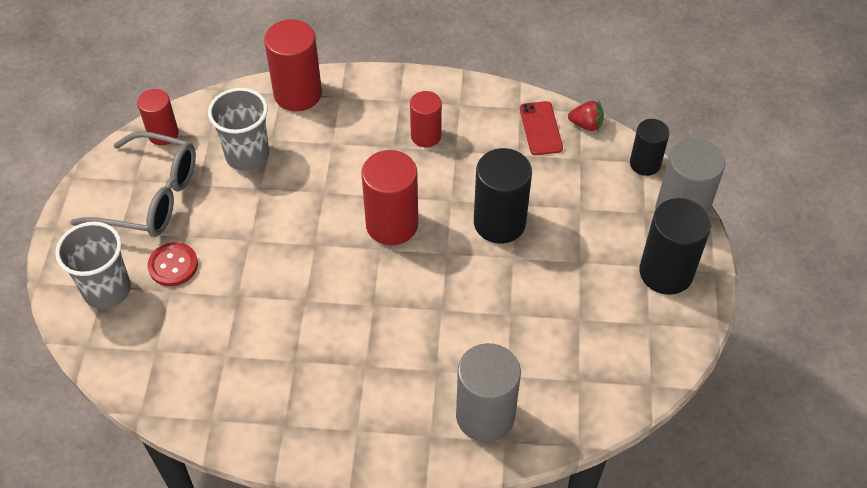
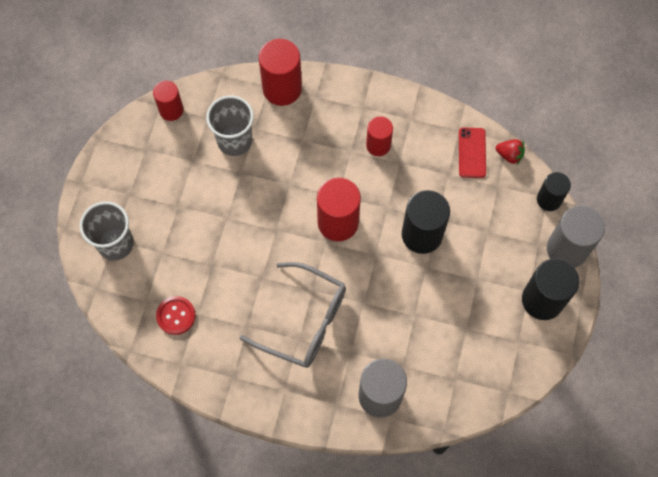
camera: 10 degrees right, 15 degrees up
(151, 197) = (156, 167): grey glasses -> grey glasses (305, 321)
(173, 265) = (167, 231): red button -> red button (176, 316)

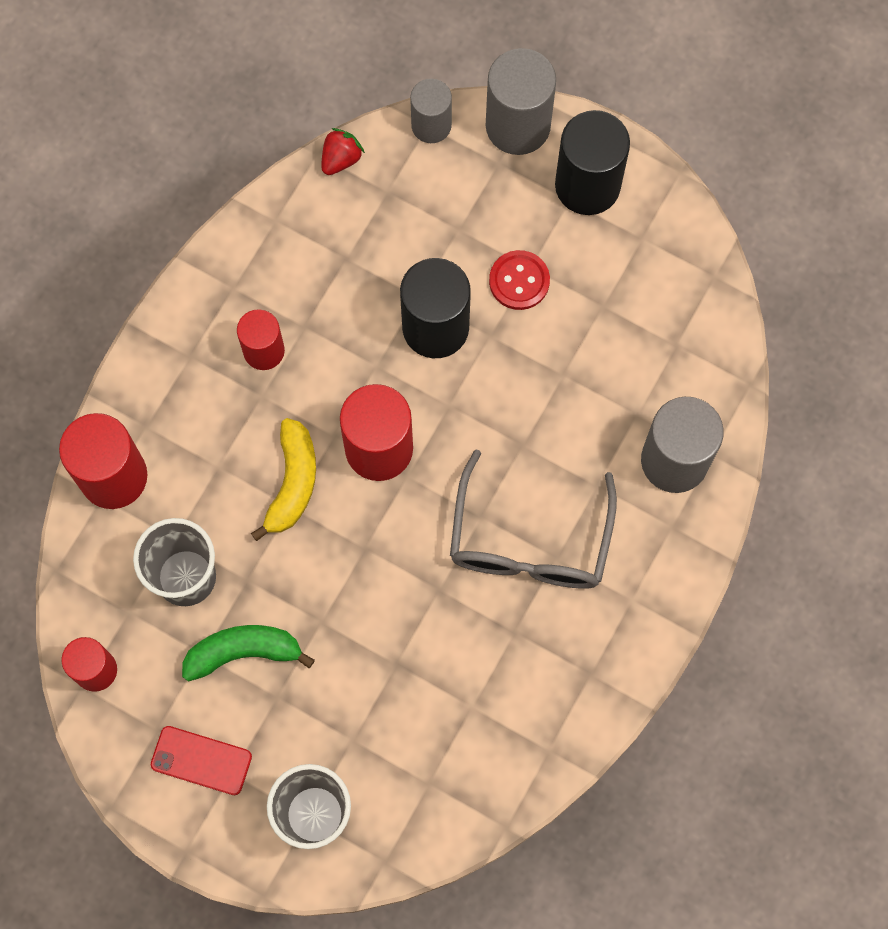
camera: 75 degrees left, 5 degrees up
(176, 316) = (467, 741): red button -> red button (519, 281)
(199, 182) = (243, 652): none -> green banana
(304, 181) = (292, 483): none -> yellow banana
(305, 321) = (529, 541): grey glasses -> grey glasses turned 150 degrees clockwise
(472, 153) = (320, 213): red phone -> red phone (201, 760)
(549, 199) = (431, 125): black cylinder -> grey cylinder

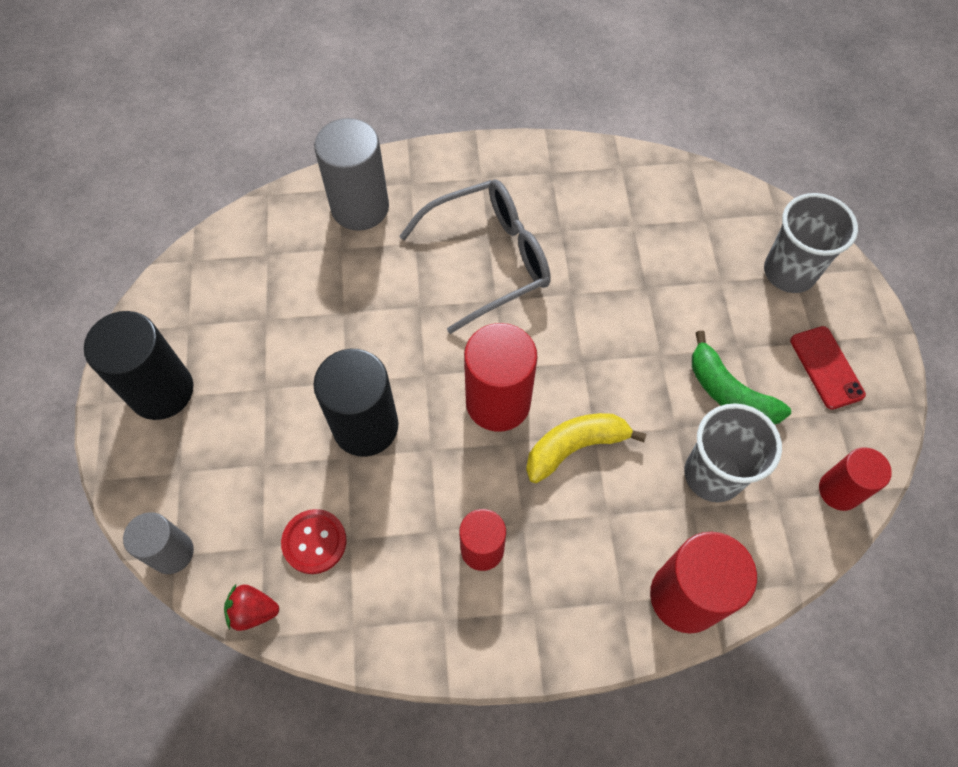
camera: 125 degrees left, 10 degrees down
(518, 126) = (132, 479): grey cylinder -> none
(519, 281) = (282, 389): red button -> red button (314, 542)

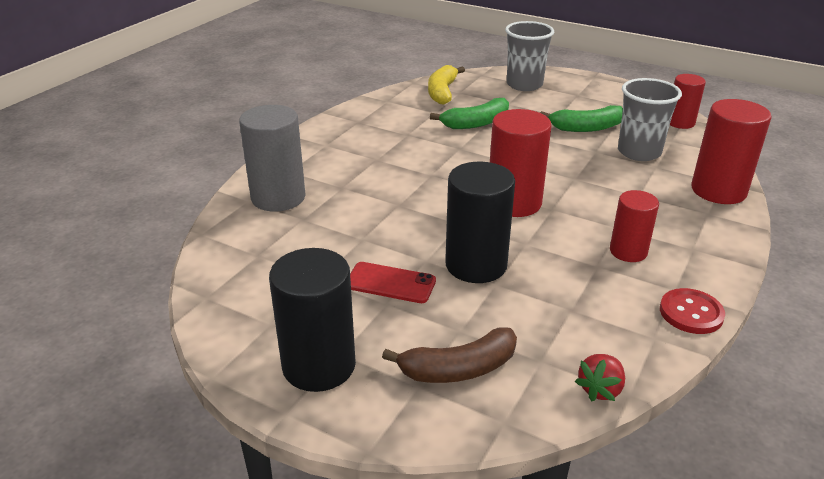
camera: 55 degrees left, 30 degrees down
(172, 552) = (500, 422): grey cylinder -> none
(215, 490) = (459, 369): none -> brown banana
(314, 542) = (559, 329): red button -> red button (691, 313)
(489, 259) = (395, 165): grey glasses -> none
(575, 447) = (577, 188): yellow banana -> yellow banana (442, 92)
(641, 278) = (476, 123): none -> green banana
(826, 367) = (597, 98): red phone -> red phone (390, 283)

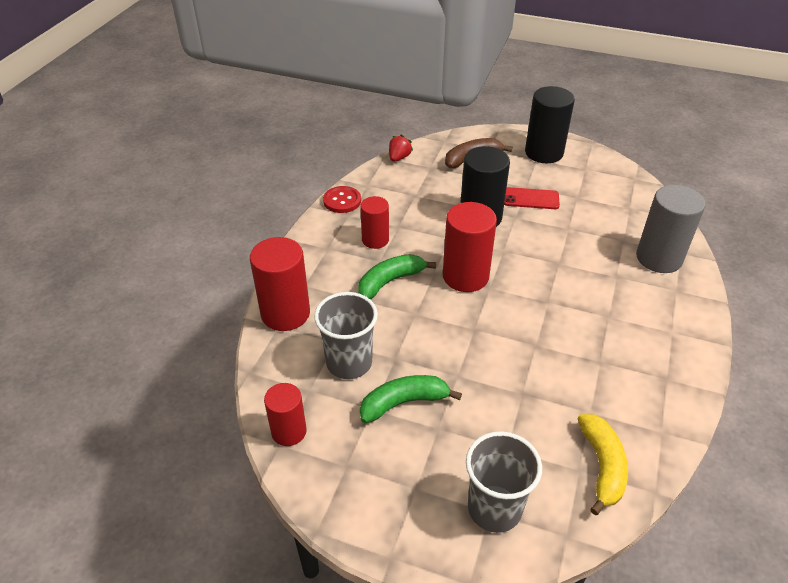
camera: 170 degrees right, 10 degrees up
(476, 123) = (533, 394): green banana -> green banana (390, 281)

